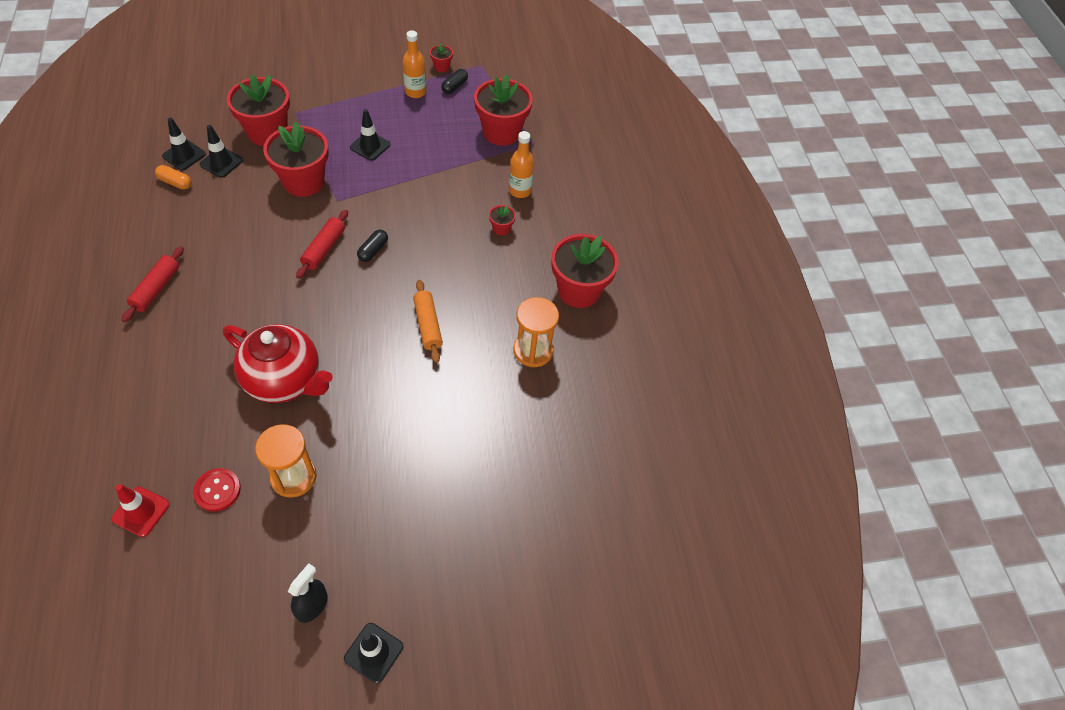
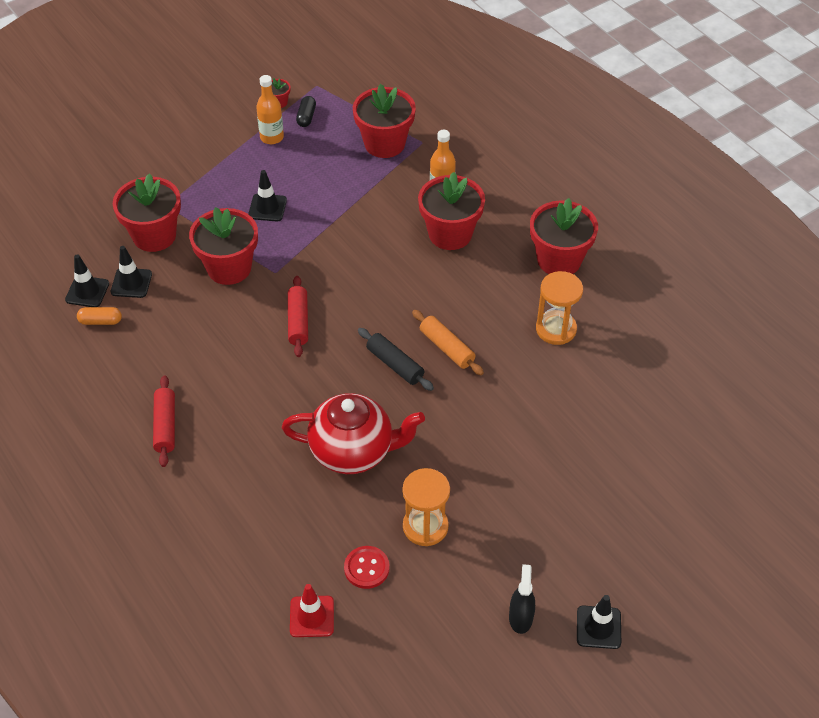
camera: 20 degrees left, 5 degrees down
(373, 250) = (346, 303): black capsule -> none
(374, 320) = (395, 364): none -> black rolling pin
(501, 228) = (450, 234): red flower pot -> red flower pot, size x2.32

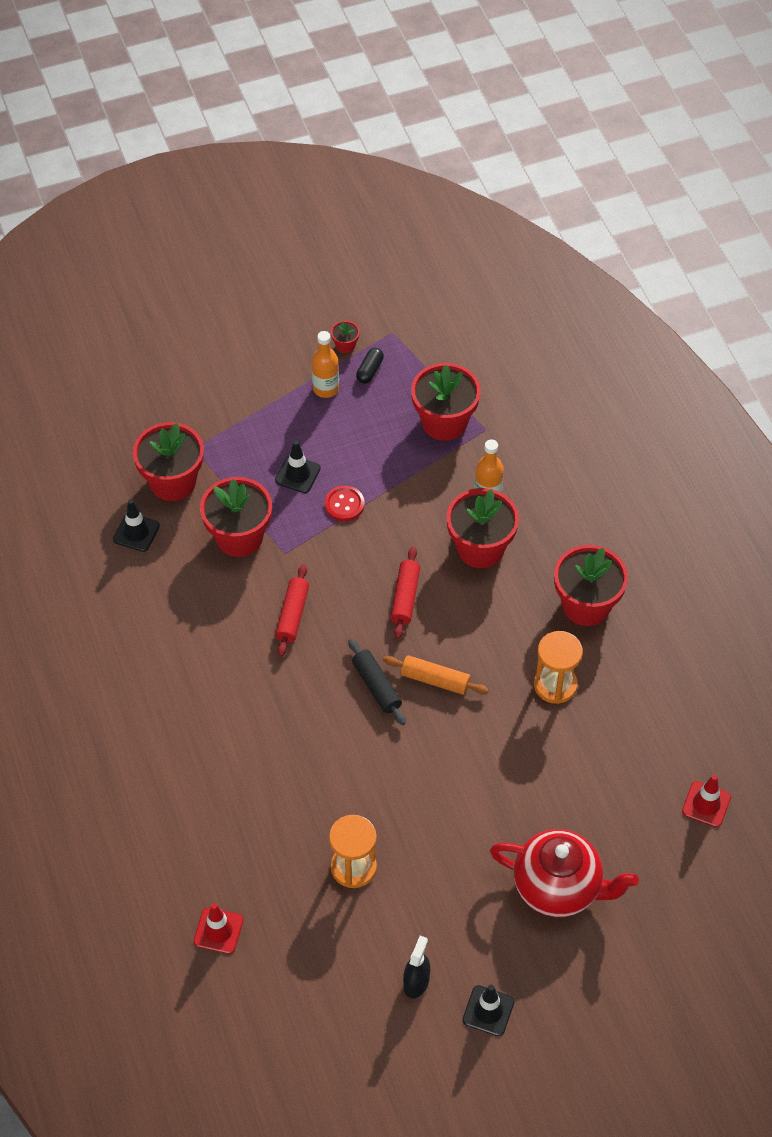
camera: 15 degrees right, 5 degrees up
(87, 292) = (90, 532): black traffic cone -> none
(100, 321) = (95, 569): orange capsule -> none
(165, 426) = (131, 700): red rolling pin -> red rolling pin (405, 597)
(353, 451) = (307, 771): red teapot -> red teapot (559, 887)
(366, 568) = (284, 895): red button -> red button (344, 504)
(447, 348) = (435, 680): orange rolling pin -> orange rolling pin turned 45 degrees counterclockwise
(726, 398) = (706, 804): none -> red traffic cone

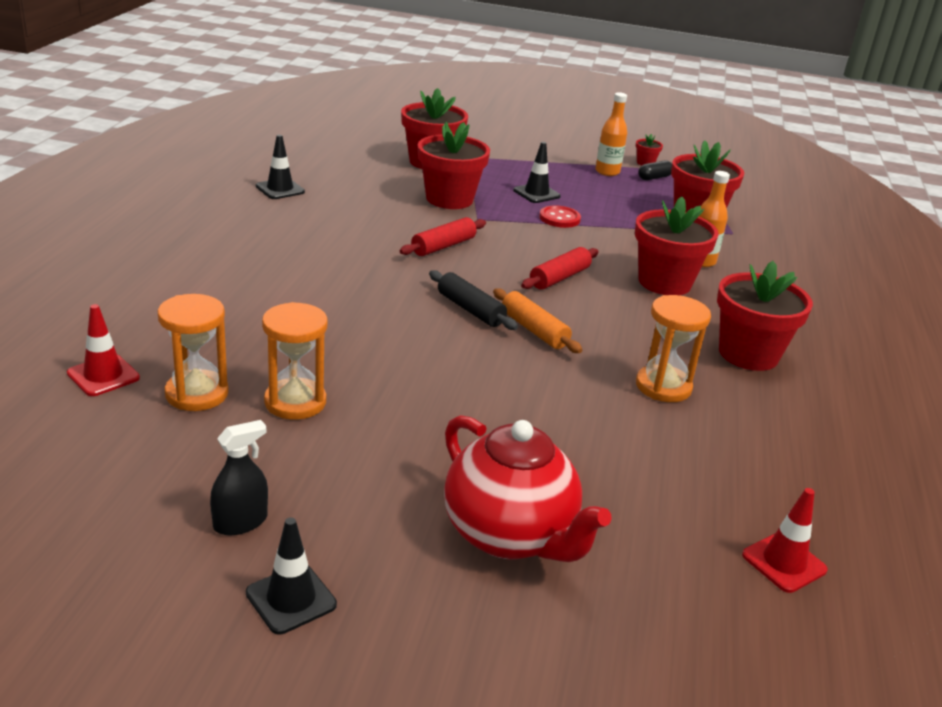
camera: 30 degrees right, 25 degrees down
(136, 532) = (371, 169): black traffic cone -> black traffic cone (280, 189)
(290, 904) = (197, 394): none -> orange hourglass
(376, 686) = (470, 309): black rolling pin -> black rolling pin turned 45 degrees counterclockwise

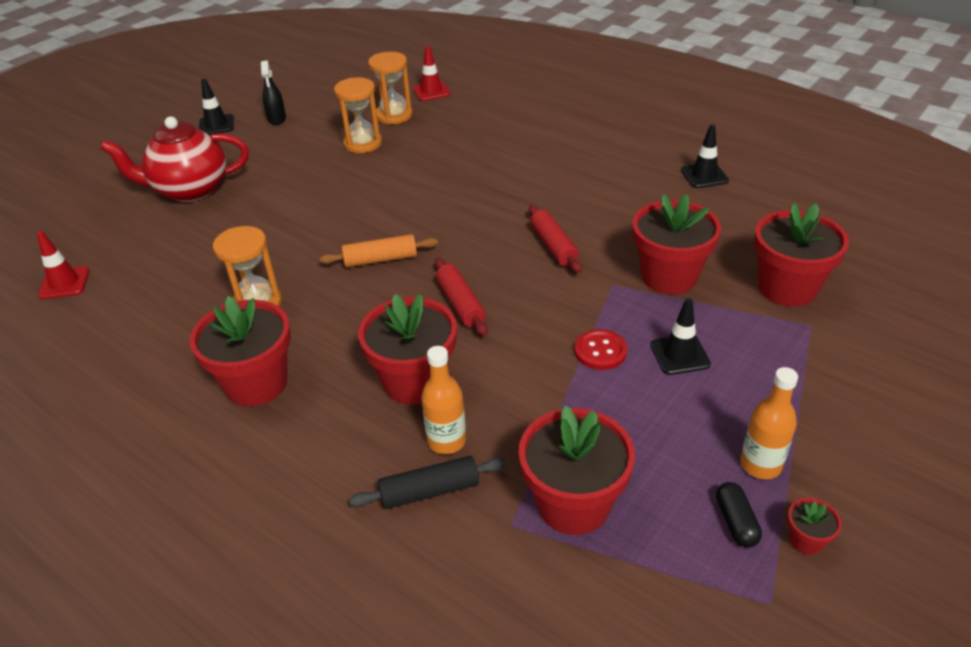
camera: 120 degrees right, 10 degrees up
(470, 309) = (431, 234): black rolling pin -> black rolling pin (429, 491)

